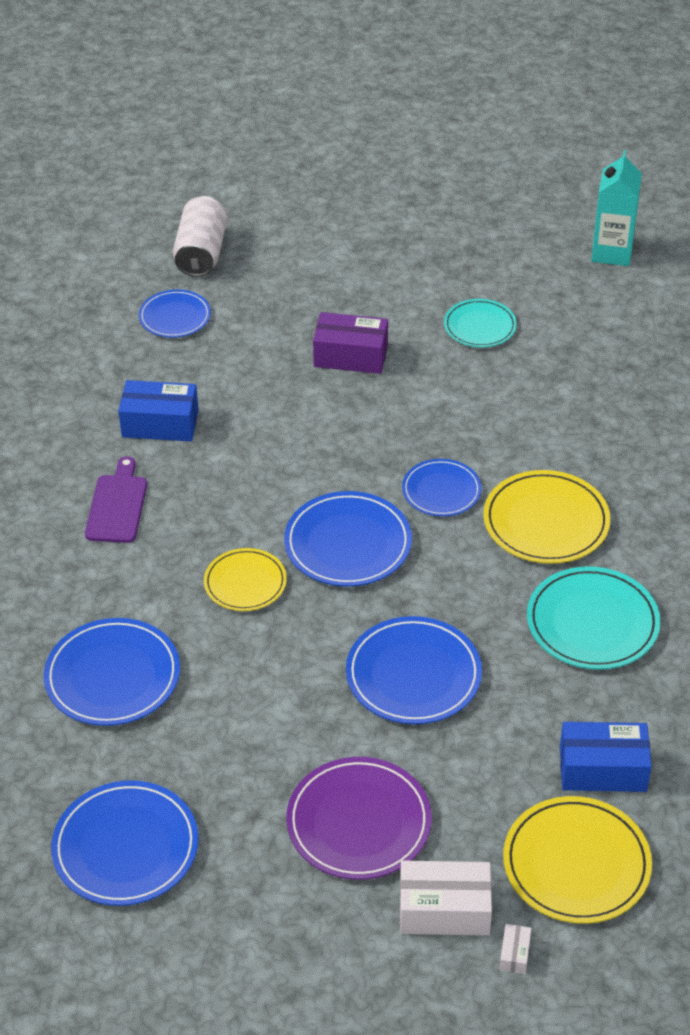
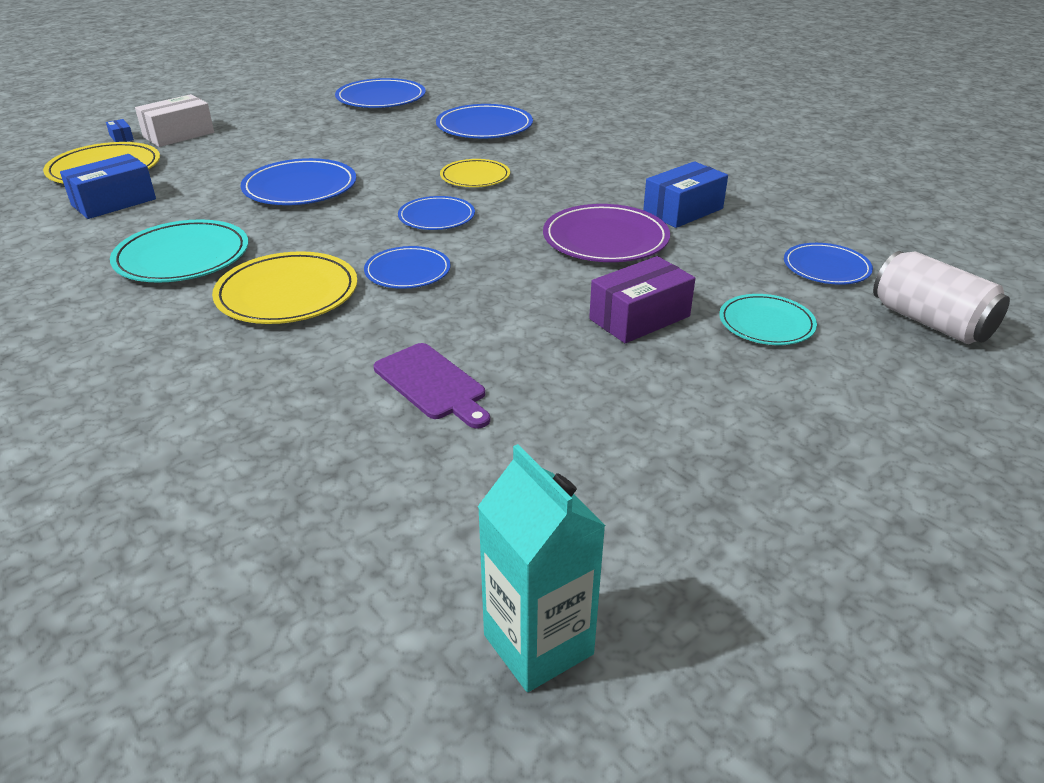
camera: 135 degrees right, 10 degrees down
(117, 505) = (620, 170): purple cutting board -> purple cutting board (432, 384)
(348, 543) = (436, 217): blue plate -> blue plate, size x0.64
(359, 822) = (264, 139): purple plate -> purple plate (605, 239)
(480, 326) = (566, 414): turquoise plate -> turquoise plate (766, 323)
(514, 954) = (121, 137): white box -> blue box

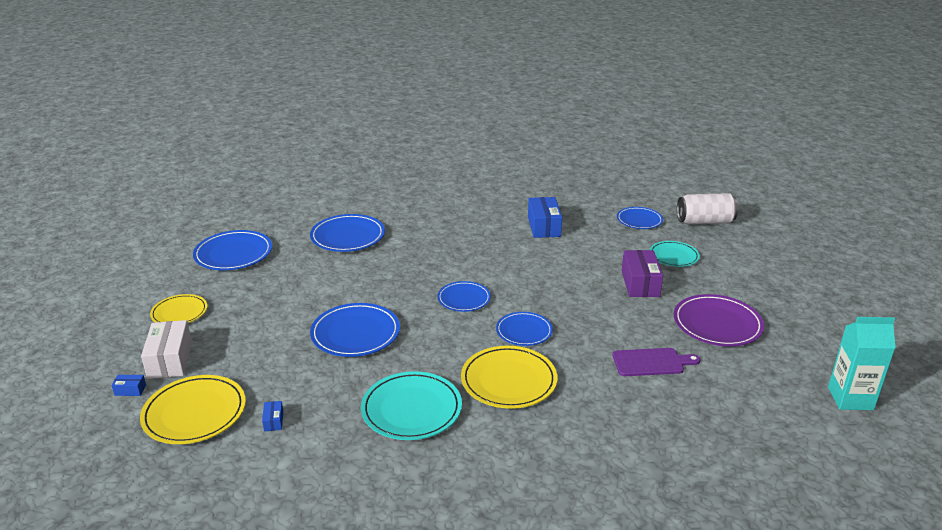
camera: 55 degrees left, 5 degrees down
(114, 202) = (273, 421): blue box -> blue box, size x0.45
(475, 177) = (423, 267): yellow plate -> yellow plate (179, 312)
(605, 239) = (551, 260): purple plate -> purple plate (717, 324)

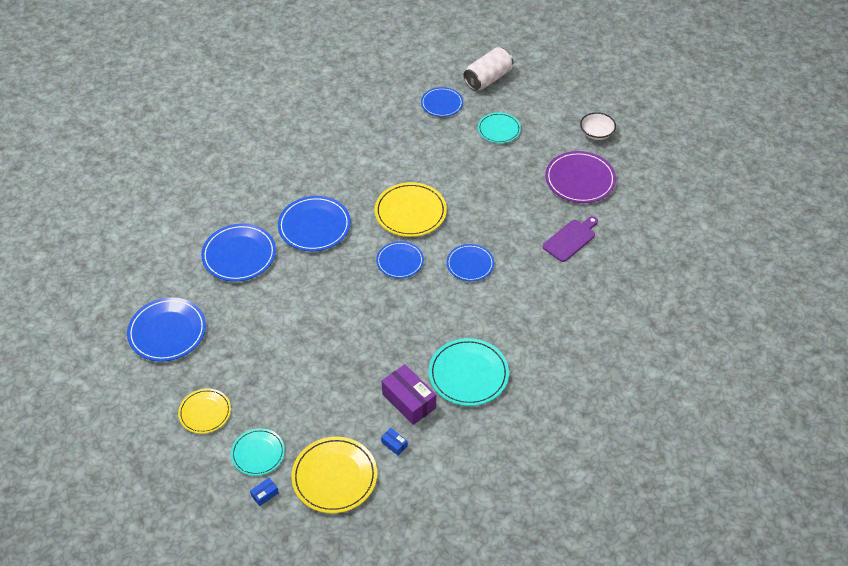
camera: 40 degrees left, 20 degrees up
(170, 360) = (258, 453): white box -> turquoise plate
(355, 333) = (361, 341): blue plate -> blue plate (314, 226)
(508, 380) = (502, 311): yellow plate -> yellow plate (410, 212)
(544, 226) = (380, 152): blue box -> none
(640, 283) = (501, 171): purple box -> purple box (409, 401)
(778, 299) = (596, 133): none -> white bowl
(850, 398) = (696, 196): turquoise carton -> none

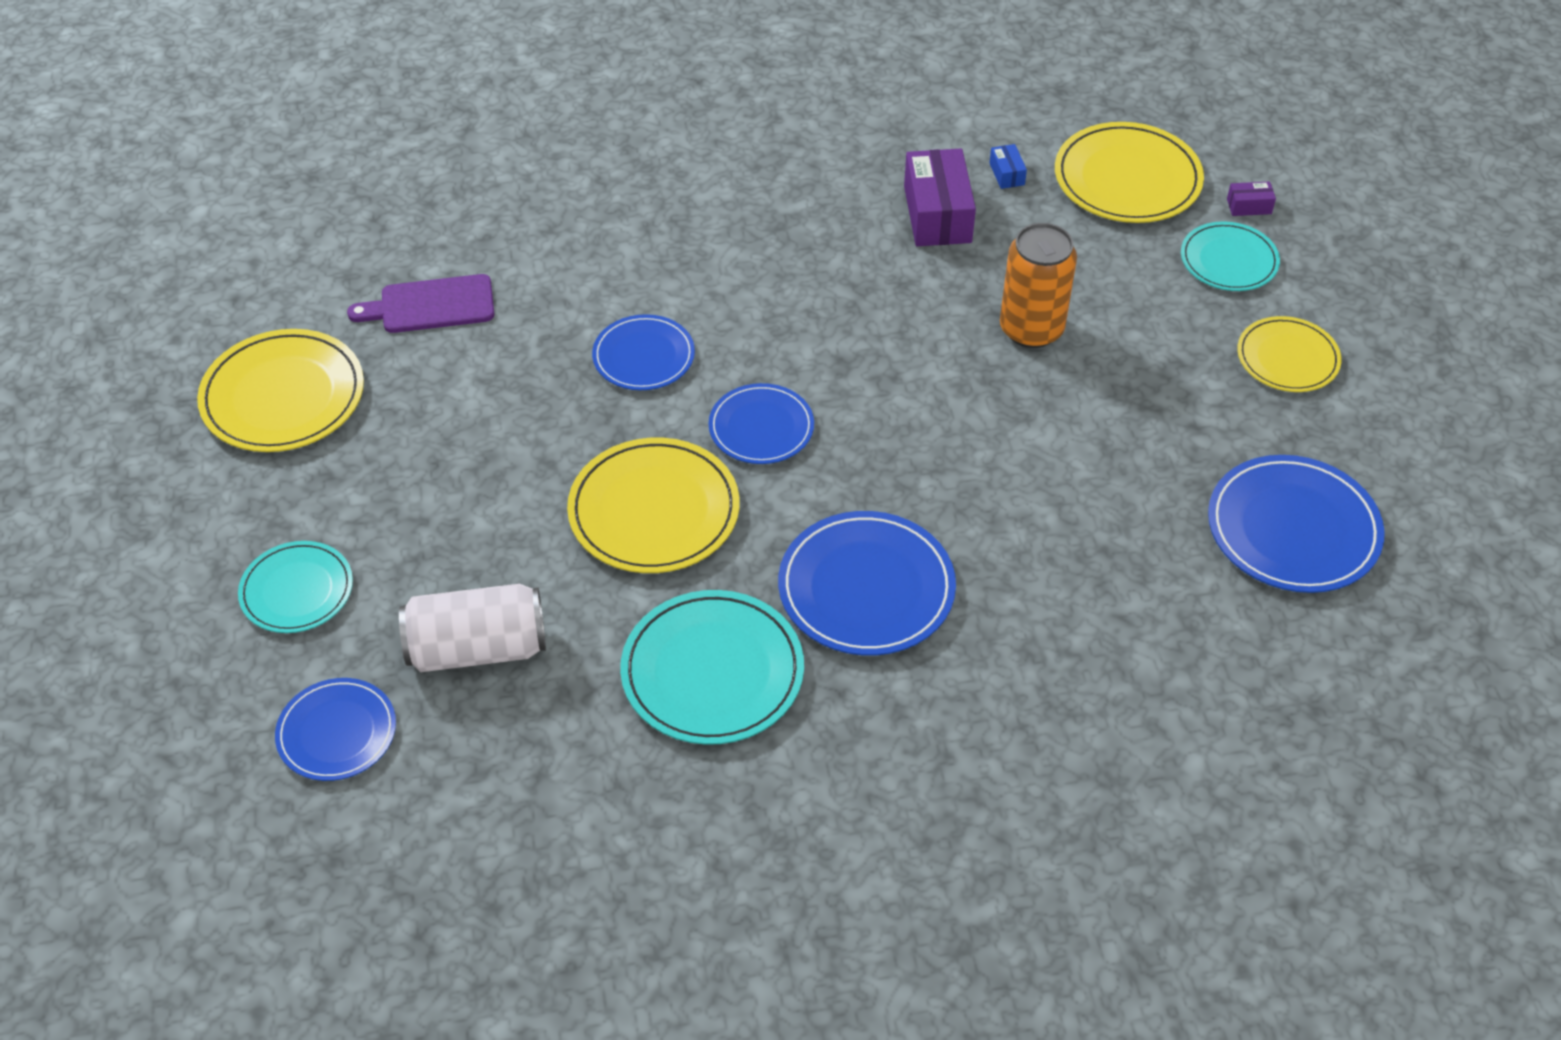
camera: 145 degrees left, 0 degrees up
(239, 255) = (1063, 610): blue plate -> none
(265, 494) = (1249, 206): blue box -> purple box
(325, 364) = (1031, 329): none -> orange can
(468, 374) = (813, 203): turquoise plate -> turquoise plate (712, 672)
(488, 78) = (166, 738): white can -> white can (477, 648)
(580, 180) = (283, 396): purple plate -> yellow plate
(596, 133) = (132, 468): white bowl -> none

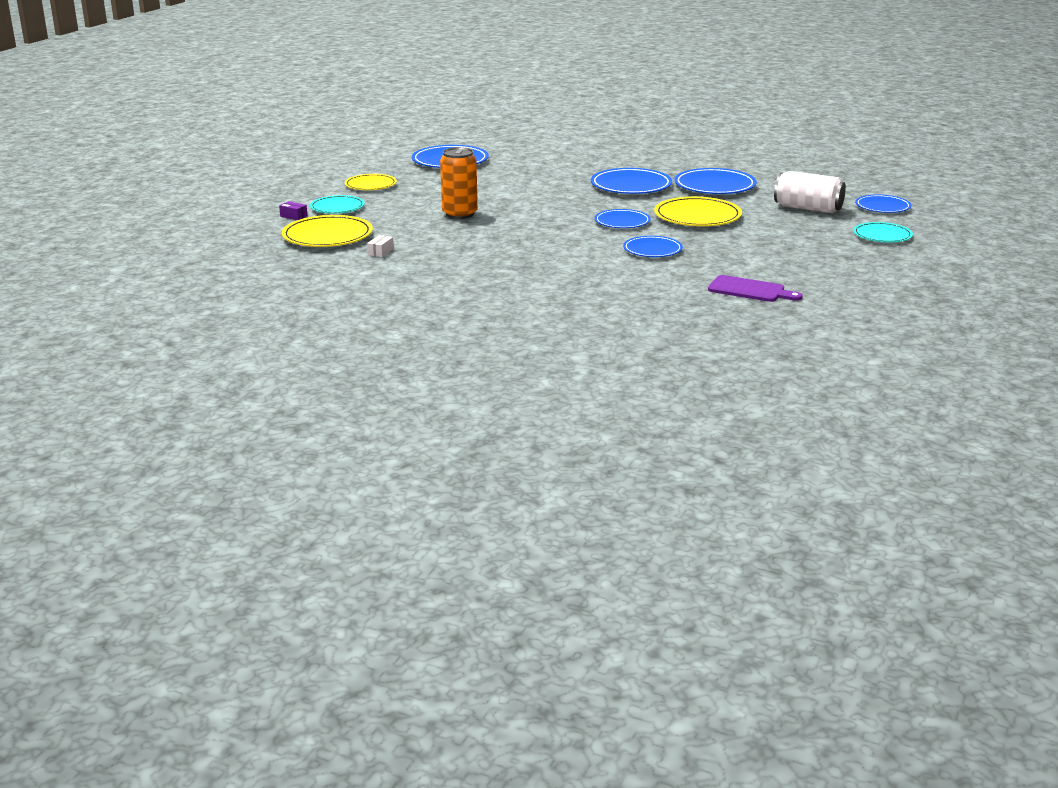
camera: 145 degrees left, 25 degrees down
(283, 396) = (858, 283): yellow plate -> none
(712, 672) = (714, 186): turquoise plate -> blue plate
(937, 214) = (439, 250): purple box -> none
(1007, 174) = (380, 252): blue box -> white box

